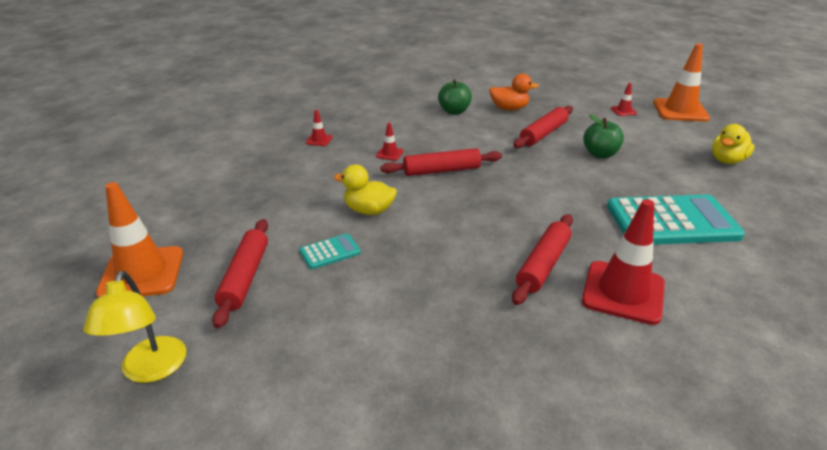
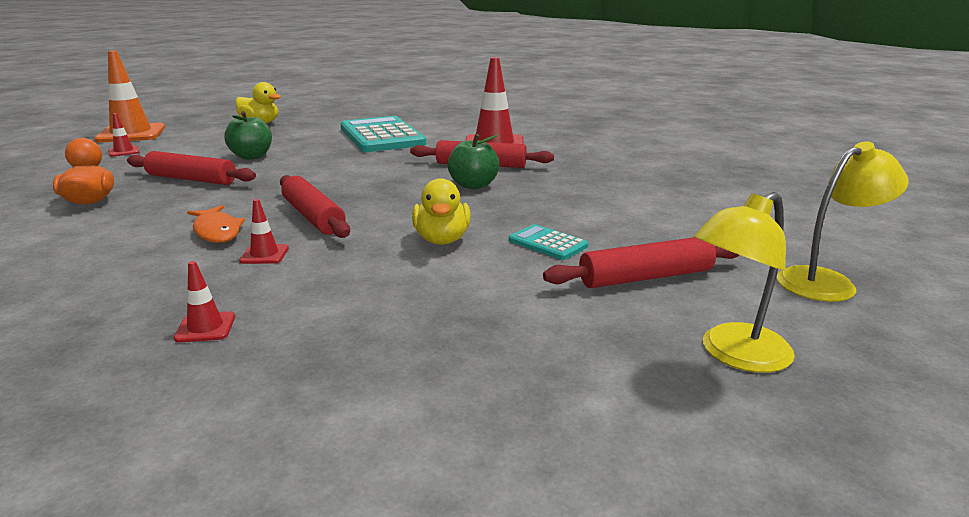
camera: 110 degrees left, 10 degrees down
(142, 273) = (735, 355): orange traffic cone -> yellow lamp
(435, 142) = (217, 231): none -> orange fish
(454, 111) = (86, 233): green apple -> green apple (473, 185)

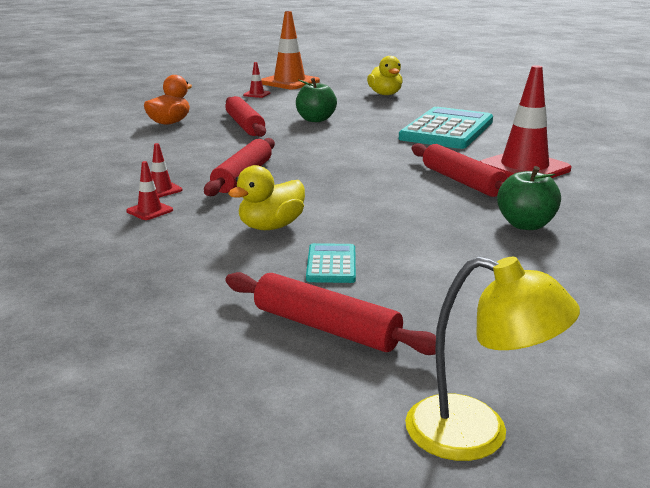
camera: 50 degrees right, 0 degrees up
(205, 327) = (45, 218): red traffic cone -> red traffic cone (149, 211)
(217, 231) = (176, 165): orange fish -> none
(473, 185) = (406, 196): green apple -> green apple (525, 225)
(735, 355) = (216, 415): yellow lamp -> none

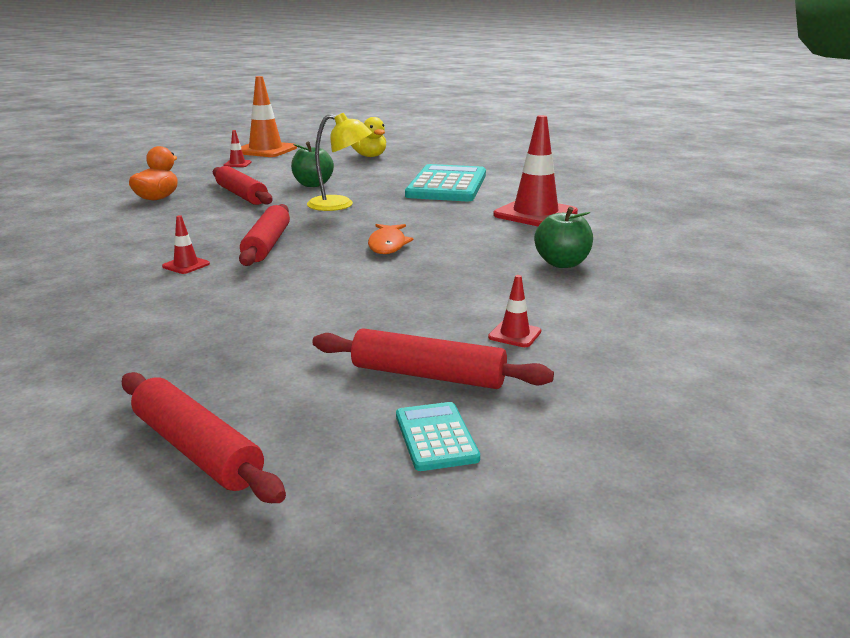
camera: 15 degrees left, 0 degrees up
(149, 211) = (185, 287): red traffic cone -> red traffic cone (514, 334)
(271, 226) = (323, 289): yellow duck -> none
(331, 264) = (402, 318): turquoise calculator -> turquoise calculator (436, 437)
(356, 187) = (387, 245): none -> orange fish
(462, 181) = (485, 230): red rolling pin -> red rolling pin (197, 449)
(477, 434) = (613, 446): yellow lamp -> yellow lamp (340, 205)

